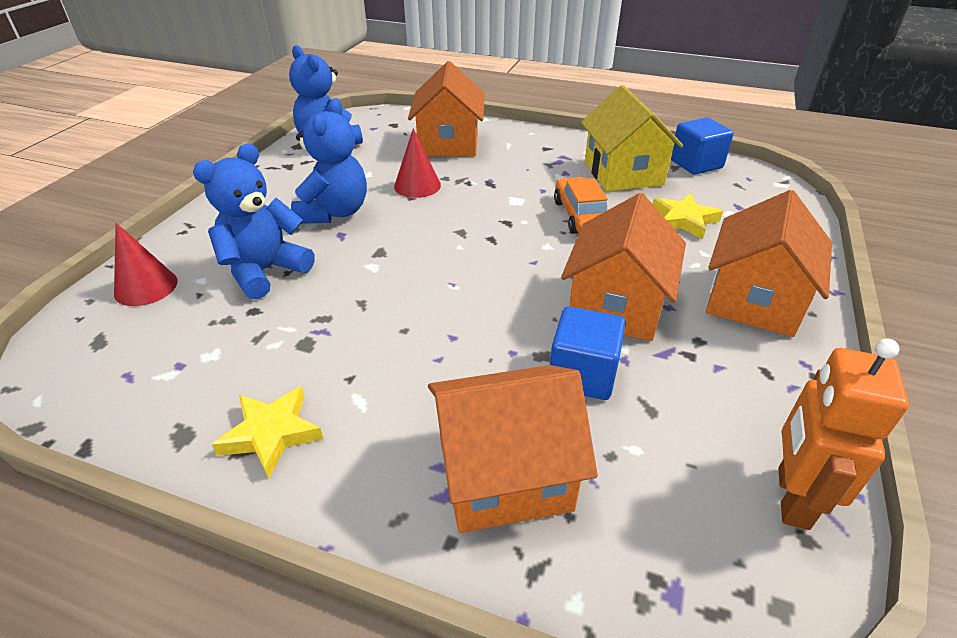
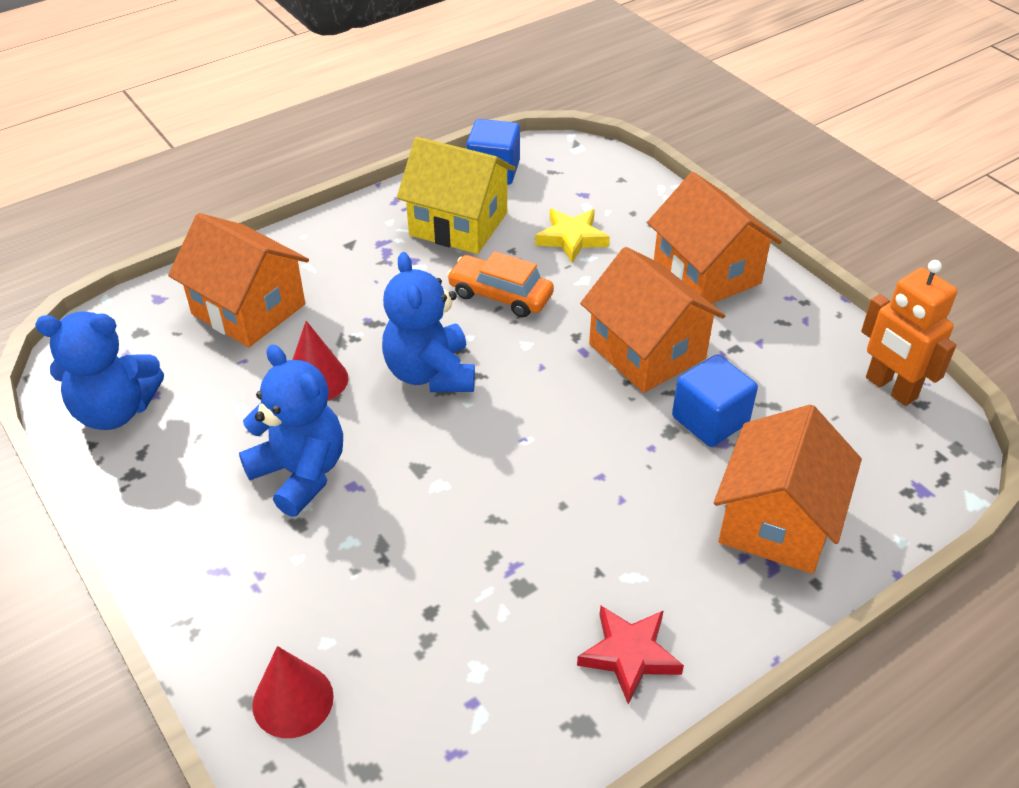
camera: 55 degrees left, 5 degrees up
(265, 271) = (364, 578): blue teddy bear -> blue teddy bear (430, 373)
(272, 434) = (629, 655): yellow star -> red star

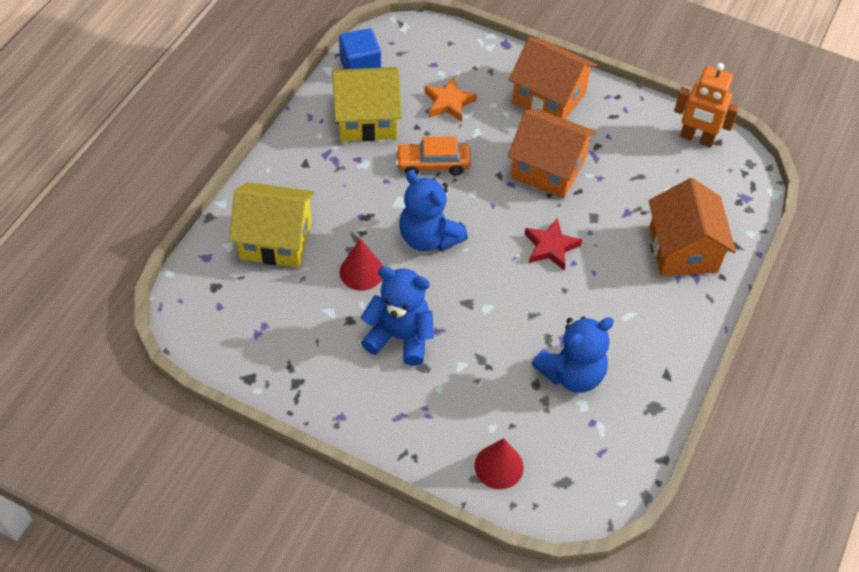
camera: 30 degrees left, 10 degrees up
(115, 410) = (248, 347): blue teddy bear -> blue teddy bear (572, 373)
(248, 309) = (276, 240): orange house -> yellow house
(571, 238) = (449, 103): yellow star -> orange star
(629, 655) = (654, 359): red star -> red star (551, 247)
(710, 420) = (611, 201): blue cube -> none

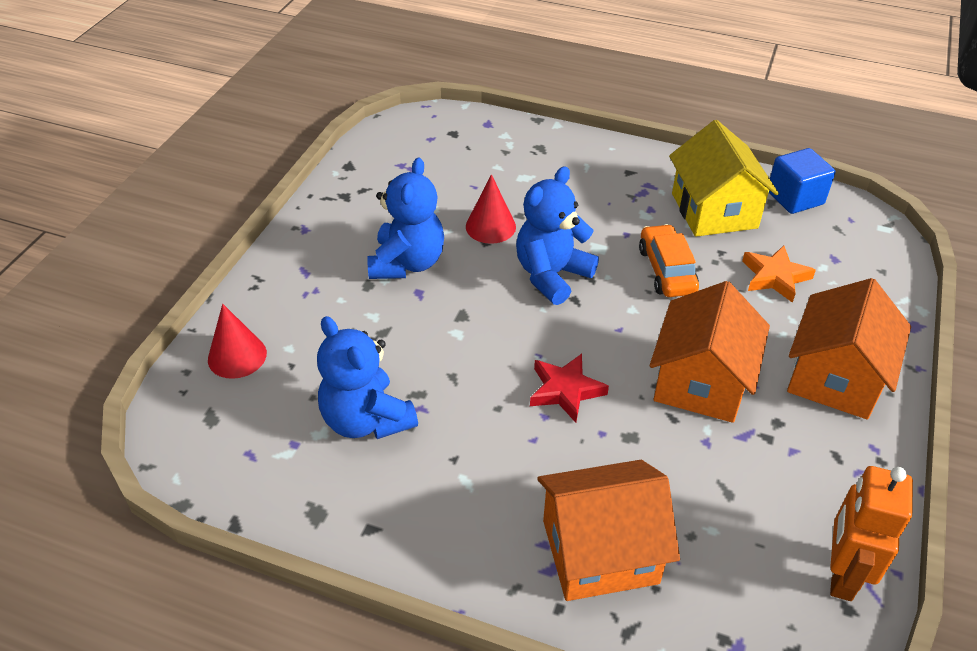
camera: 85 degrees right, 10 degrees down
(276, 240) = (519, 163): yellow house -> none

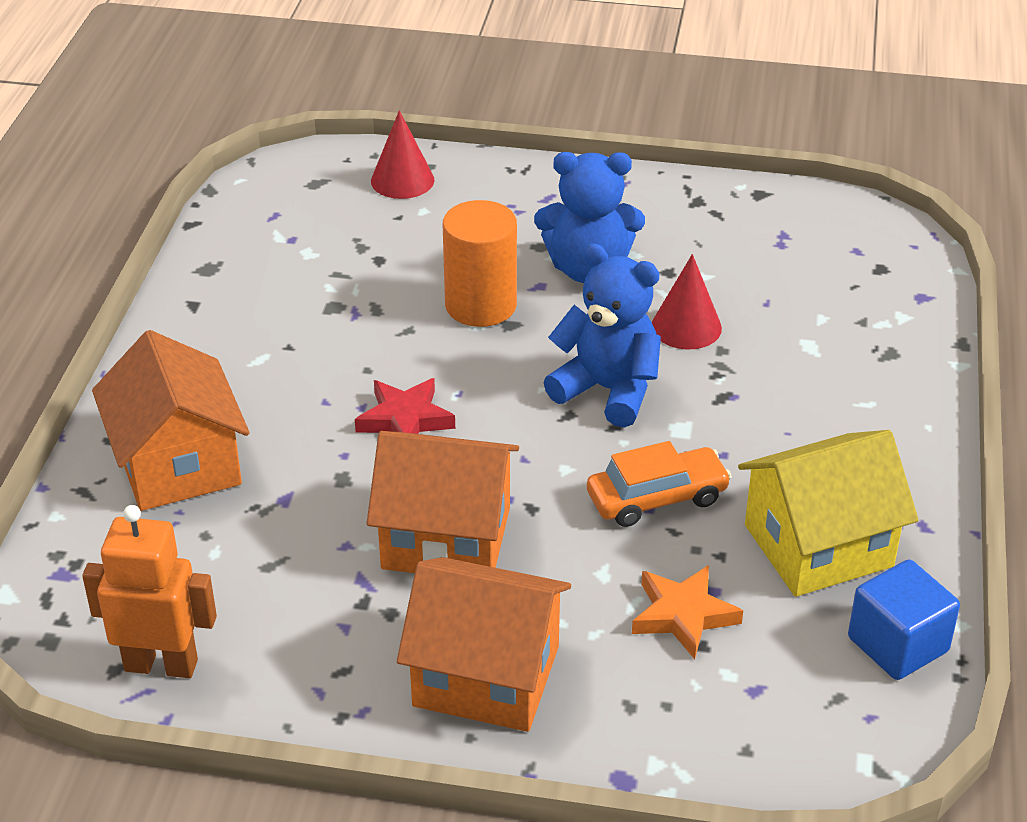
camera: 80 degrees right, 5 degrees down
(366, 420) = (331, 279): blue teddy bear -> none
(433, 328) = (480, 305): none -> orange cylinder

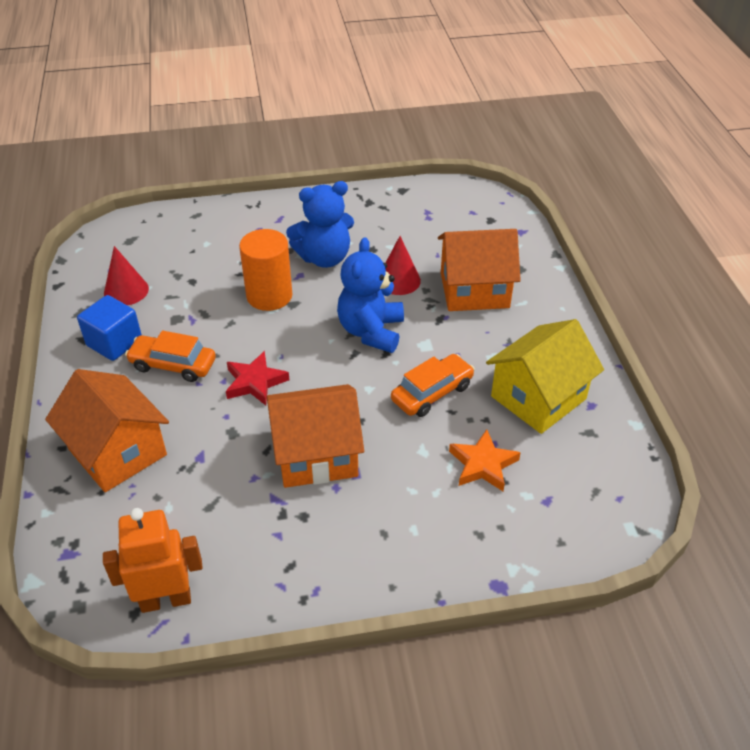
camera: 20 degrees left, 5 degrees up
(301, 368) = (173, 365): none -> orange car
(402, 180) = (185, 227): red cone -> red cone (126, 291)
(486, 676) = (383, 541): orange house -> orange house (474, 290)
(608, 390) = (371, 331): blue teddy bear -> blue teddy bear turned 90 degrees counterclockwise
(897, 644) = (612, 447): blue cube -> blue cube (114, 343)

